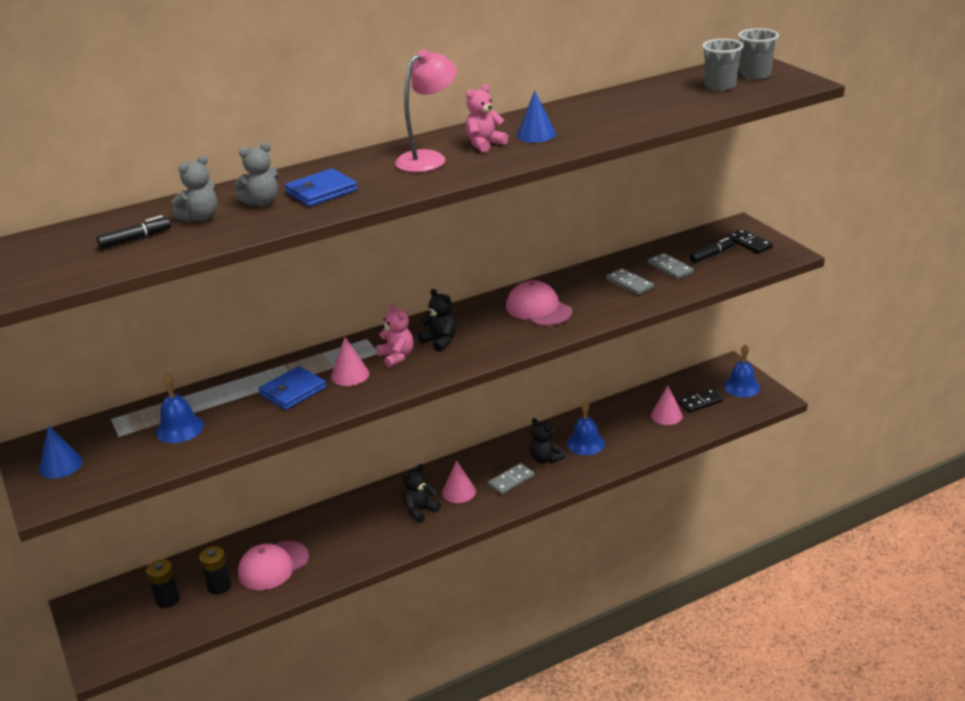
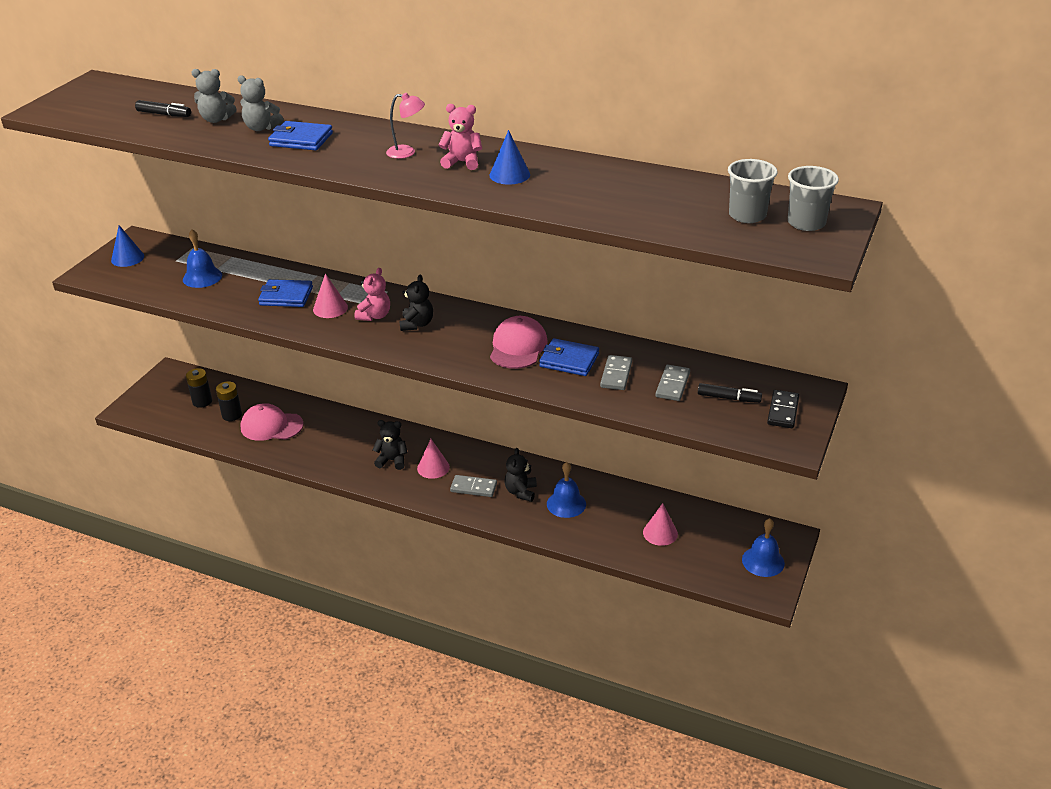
camera: 50 degrees right, 5 degrees up
(428, 158) = (407, 152): pink lamp -> pink lamp, size x0.59
(586, 295) = (569, 360): none -> blue wallet
(700, 402) = (705, 545): black domino -> none

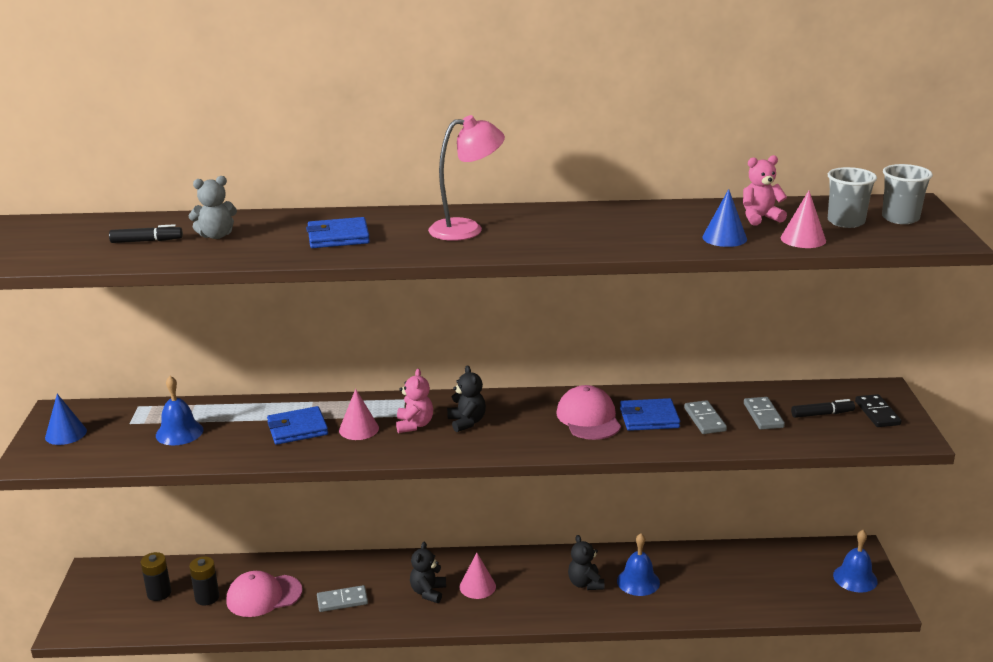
camera: 25 degrees left, 10 degrees down
(261, 128) = (279, 234): grey teddy bear -> none
(392, 460) = (428, 592): black teddy bear -> black teddy bear turned 60 degrees counterclockwise
(407, 152) = (466, 229): pink lamp -> pink lamp, size x1.70
(462, 162) = (533, 227): pink teddy bear -> pink teddy bear (760, 218)
(473, 488) = (535, 594): grey domino -> grey domino (342, 600)
(509, 175) = (593, 229): blue cone -> blue cone (724, 238)
(660, 533) = (746, 581): pink cone -> pink cone (803, 239)

